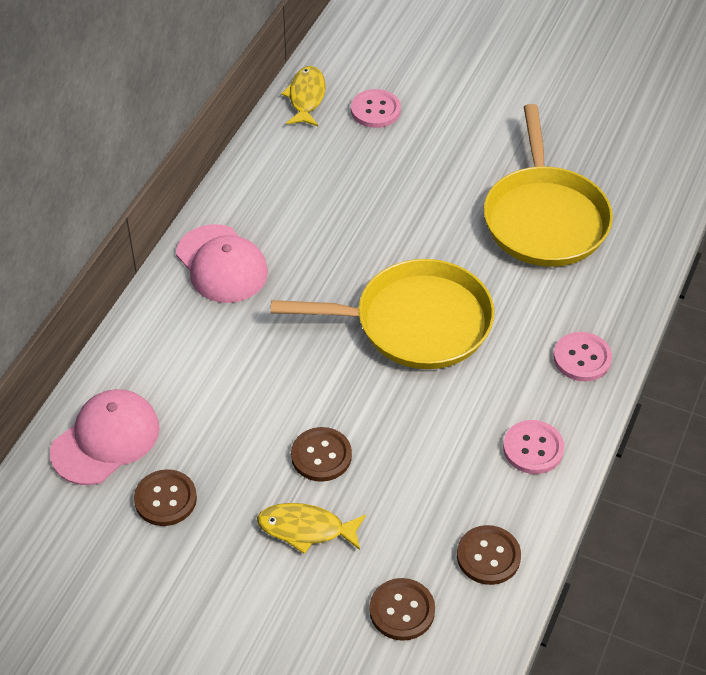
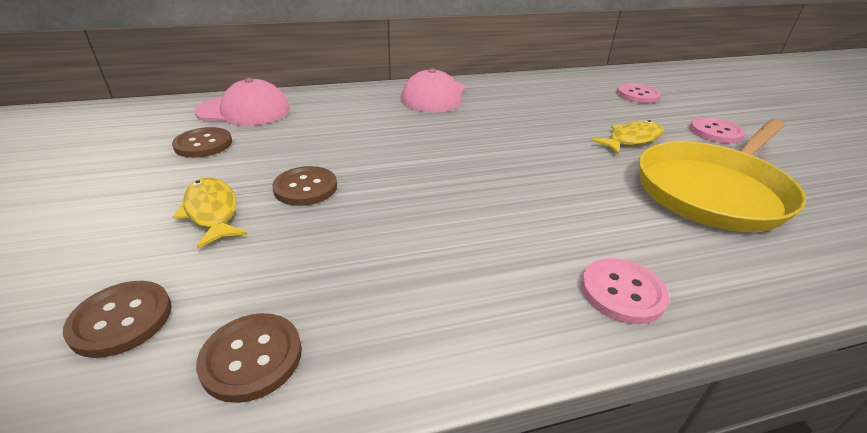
camera: 50 degrees right, 15 degrees down
(306, 97) = (598, 76): yellow fish -> yellow fish (631, 140)
(416, 322) = (500, 176): yellow pan -> none
(533, 448) = (454, 315): pink button -> pink button (715, 132)

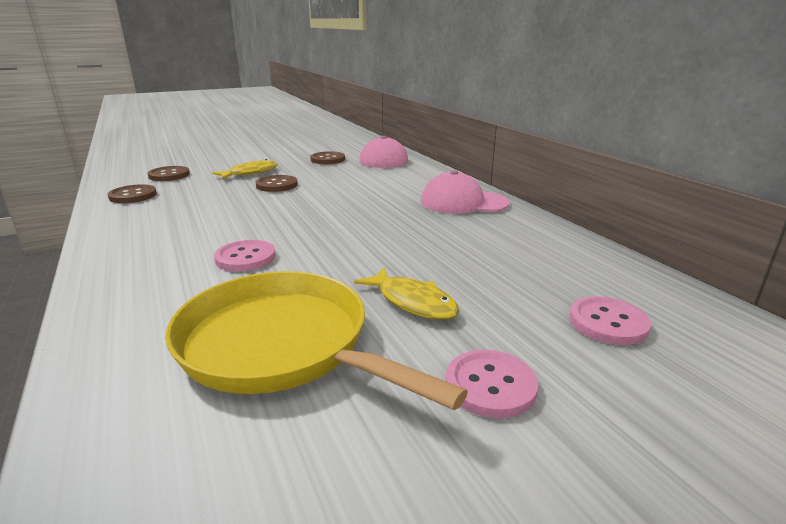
camera: 80 degrees right, 10 degrees down
(622, 292) = (130, 276): pink button -> pink button (245, 258)

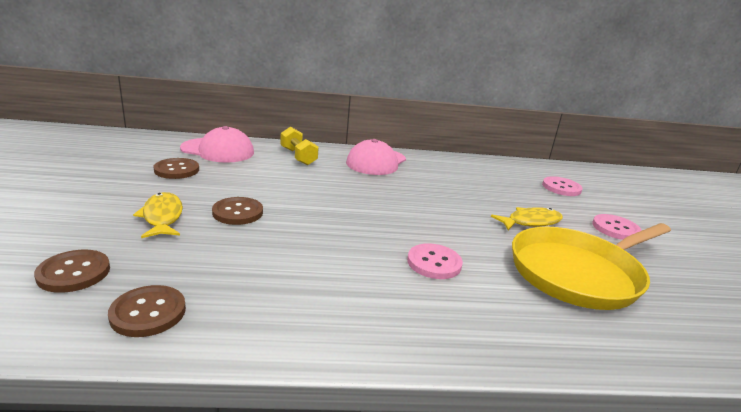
camera: 70 degrees left, 0 degrees up
(416, 178) = (298, 156): none -> yellow dumbbell

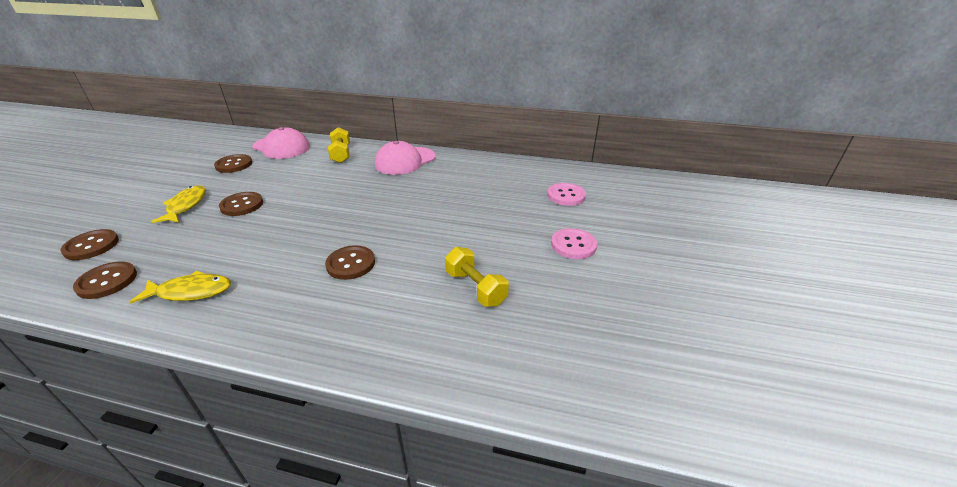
camera: 20 degrees right, 10 degrees up
(434, 263) = (351, 264): pink button -> brown button
(530, 222) = (488, 231): yellow fish -> yellow fish (190, 292)
(578, 273) = (475, 288): yellow pan -> yellow dumbbell

